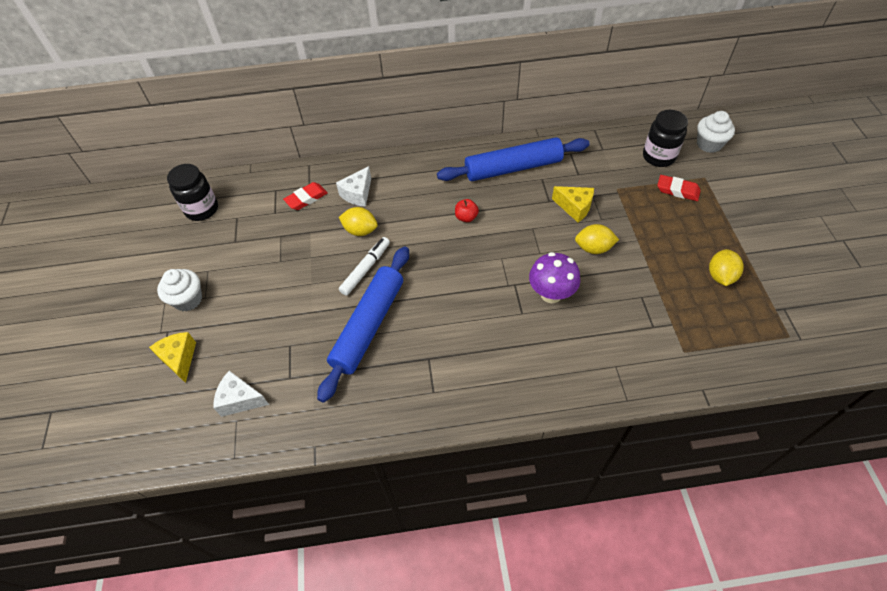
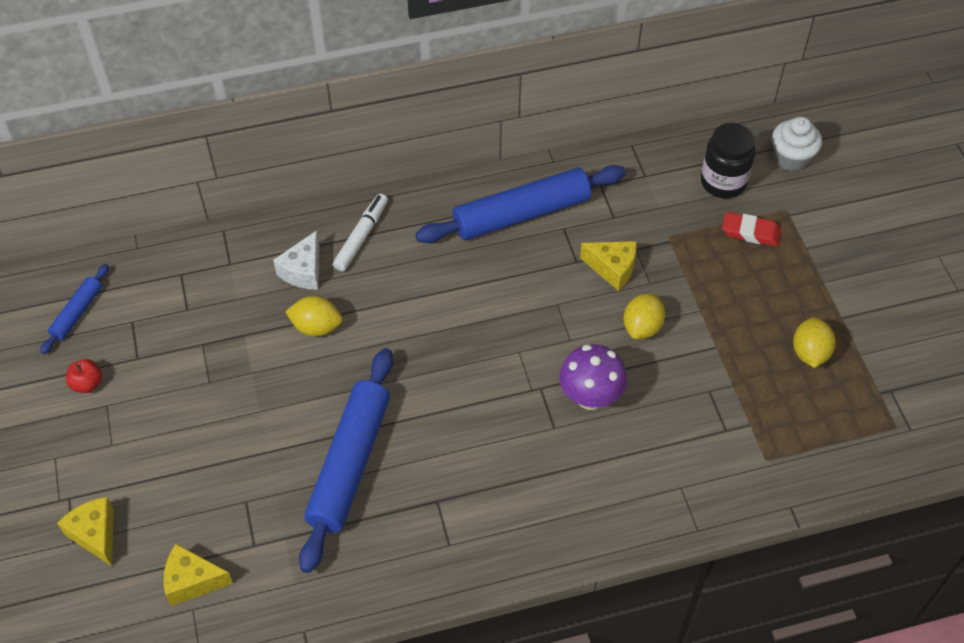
camera: 10 degrees left, 0 degrees up
(188, 299) = (88, 450): white cupcake -> none
(202, 209) = (77, 313): black jar -> blue rolling pin
(240, 400) = (192, 581): white cheese -> yellow cheese
(306, 198) = (229, 284): red eraser -> none
(365, 269) = (332, 384): white marker -> white marker (361, 237)
(466, 217) = (463, 295): red apple -> red apple (87, 384)
(593, 248) = (642, 327): yellow lemon -> yellow lemon turned 60 degrees counterclockwise

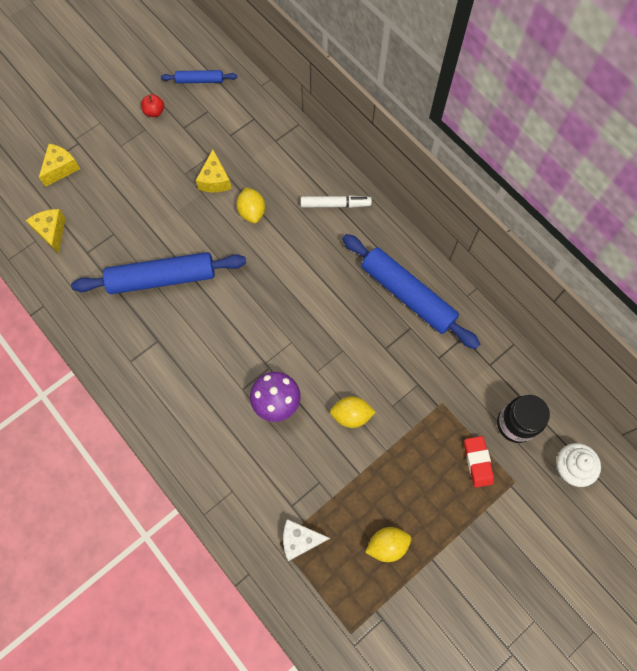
camera: 65 degrees right, 15 degrees up
(303, 271) = (290, 184): white cheese -> white cheese (300, 540)
(612, 269) = (391, 375): yellow cheese -> yellow cheese (215, 180)

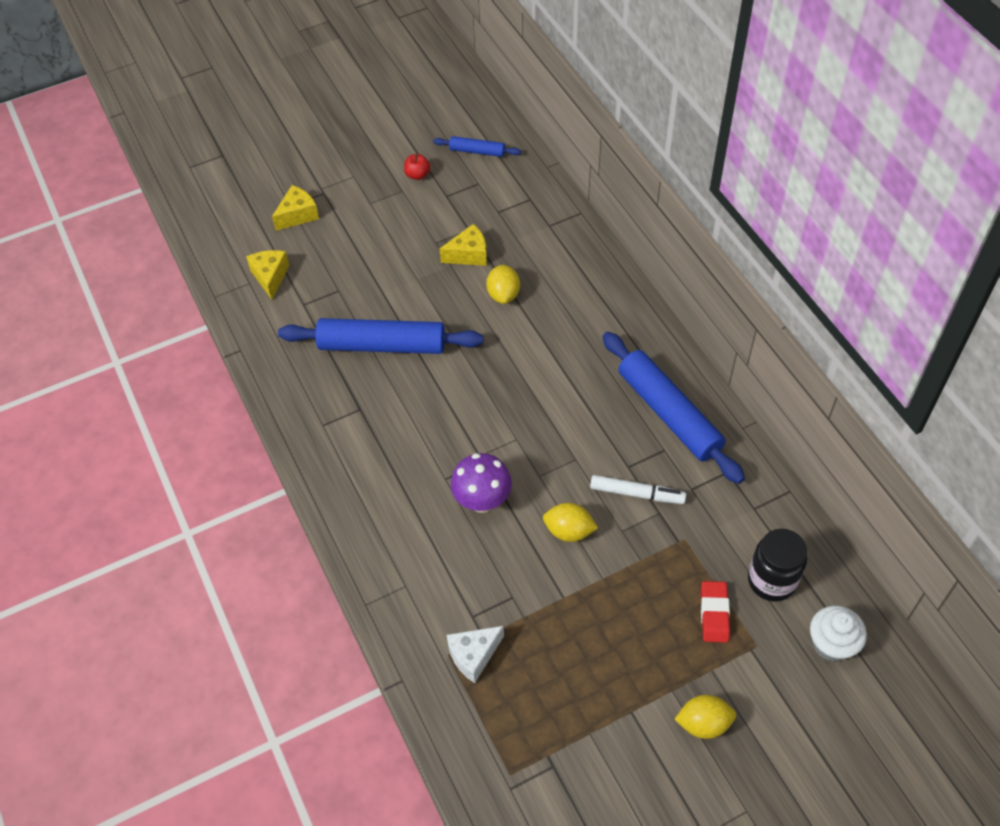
camera: 15 degrees right, 15 degrees down
(215, 180) = (468, 254): yellow cheese -> yellow cheese turned 120 degrees counterclockwise
(300, 540) = (473, 655): white cheese -> white cheese turned 45 degrees counterclockwise
(335, 204) = (603, 302): white marker -> white marker (636, 493)
(387, 545) = (579, 683): yellow lemon -> yellow lemon (703, 723)

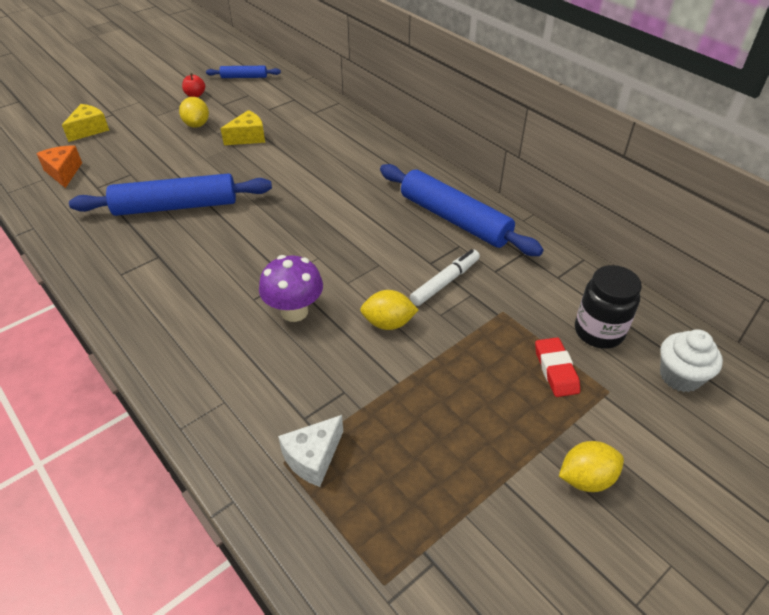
camera: 15 degrees left, 10 degrees down
(270, 277) = (63, 172): yellow cheese -> orange cheese
(503, 294) = (284, 159): yellow lemon -> yellow lemon (197, 124)
(636, 493) = (444, 282): white marker -> white marker turned 45 degrees counterclockwise

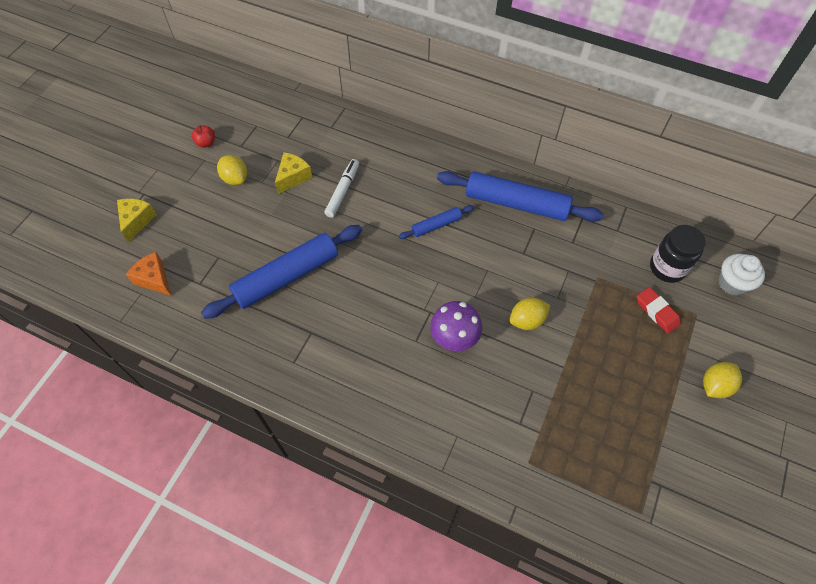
camera: 25 degrees left, 15 degrees up
(244, 77) = (236, 104): blue rolling pin -> blue rolling pin (436, 225)
(313, 458) = (545, 450): white cheese -> none
(444, 282) = (544, 267): white marker -> white marker (342, 191)

